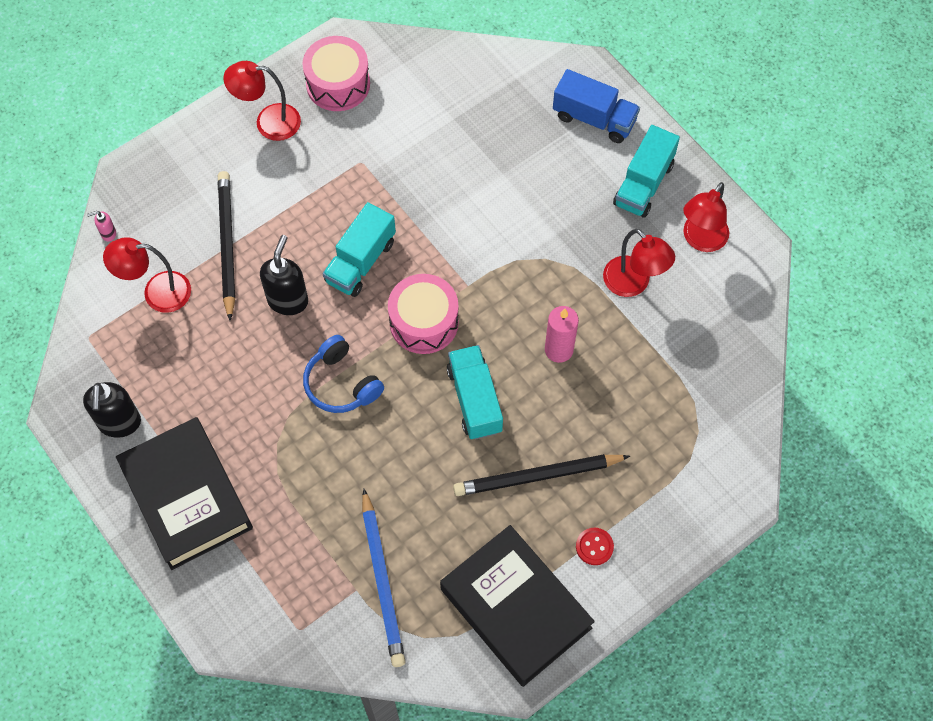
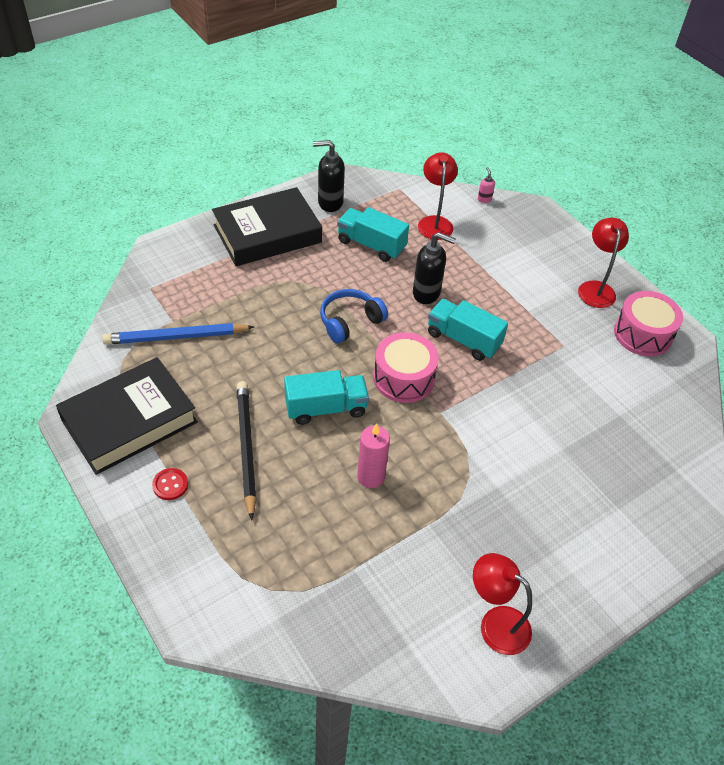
camera: 90 degrees right, 15 degrees down
(227, 244) = (477, 260): black pencil -> none
(594, 118) = (638, 535): blue truck -> none
(633, 284) = (441, 549): red lamp -> none
(643, 184) = (562, 574): turquoise truck -> turquoise truck (371, 245)

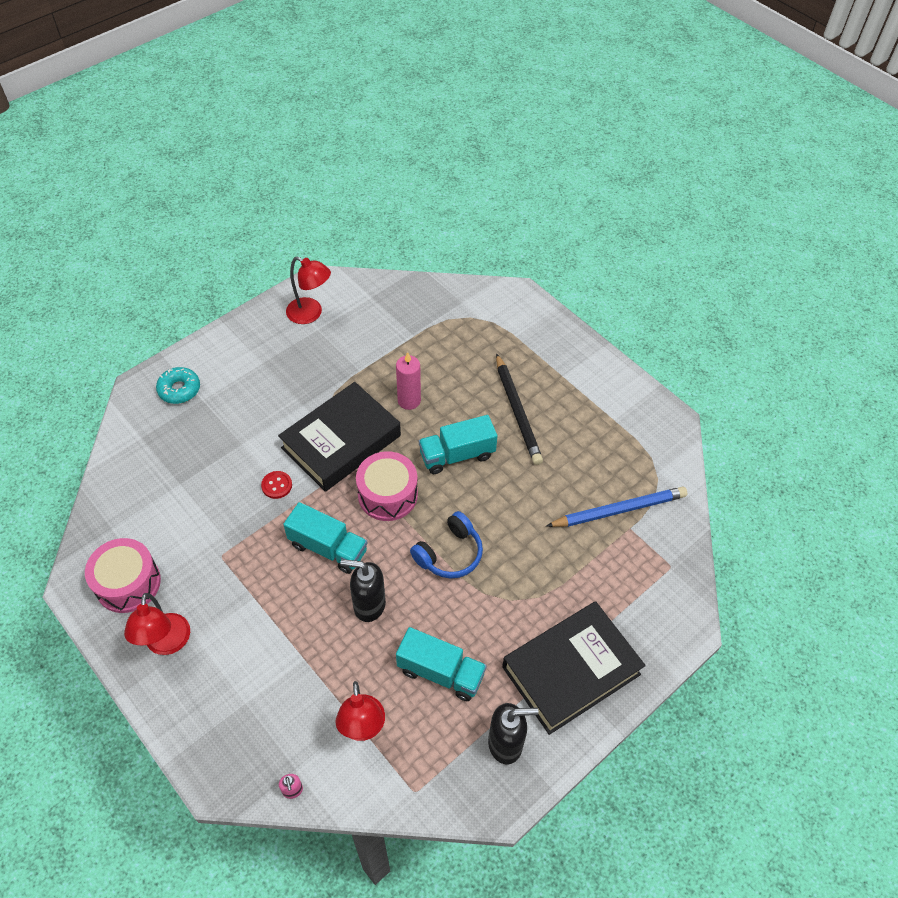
camera: 175 degrees right, 5 degrees up
(129, 421) = (623, 422): black book -> black book (341, 442)
(170, 485) = (567, 376): red button -> red button (277, 485)
(650, 525) = (179, 389): none -> turquoise donut

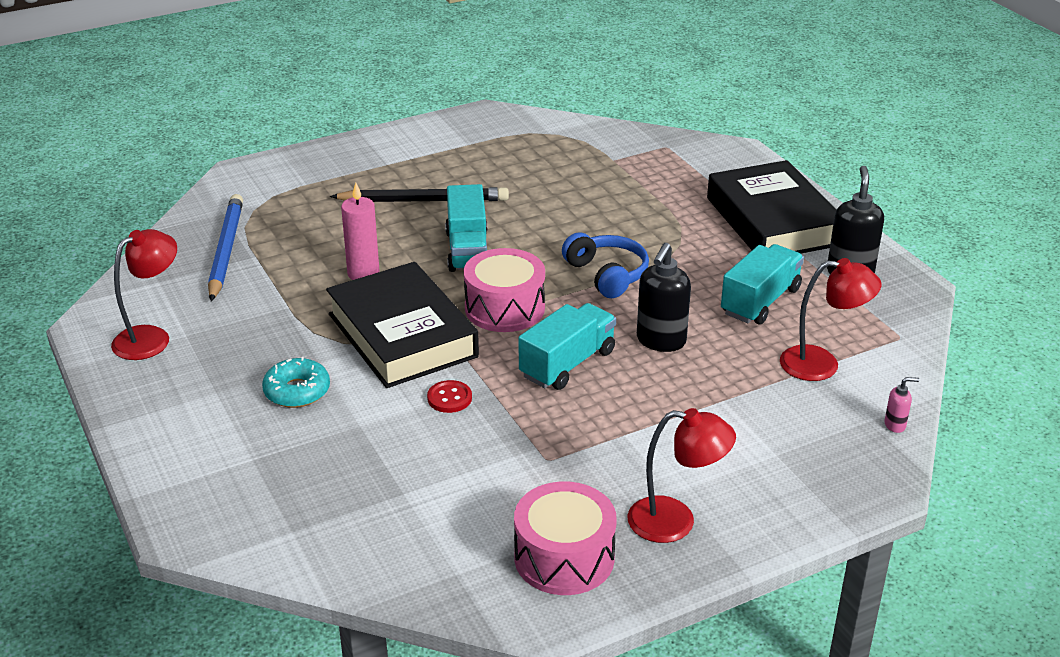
camera: 75 degrees left, 20 degrees down
(179, 389) = (216, 482): turquoise donut -> turquoise donut (297, 391)
(619, 510) = (588, 162): blue pencil -> blue pencil (226, 250)

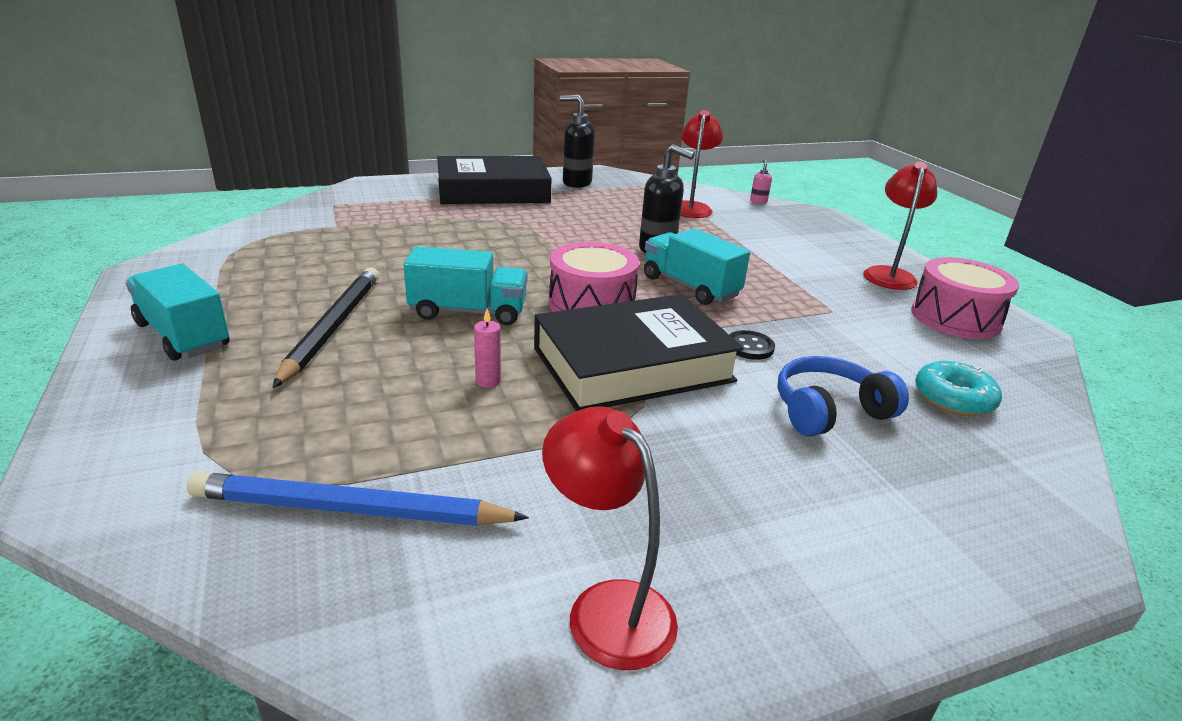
camera: 85 degrees left, 5 degrees down
(297, 391) = (748, 446): turquoise donut -> turquoise donut (953, 398)
(363, 274) = (488, 381): pink candle -> pink candle, size x0.57
(449, 398) = (749, 347): red button -> black button
(607, 274) = (548, 254): blue headphones -> blue headphones (829, 411)
(760, 301) = (607, 211): turquoise truck -> turquoise truck (183, 335)

